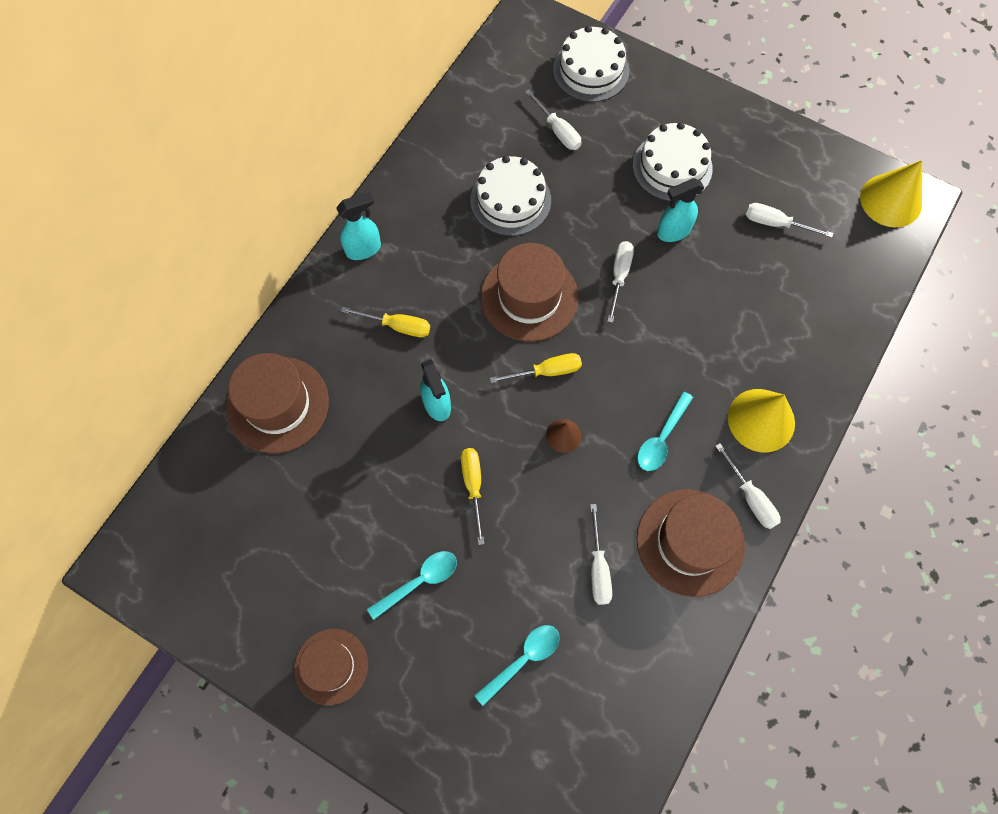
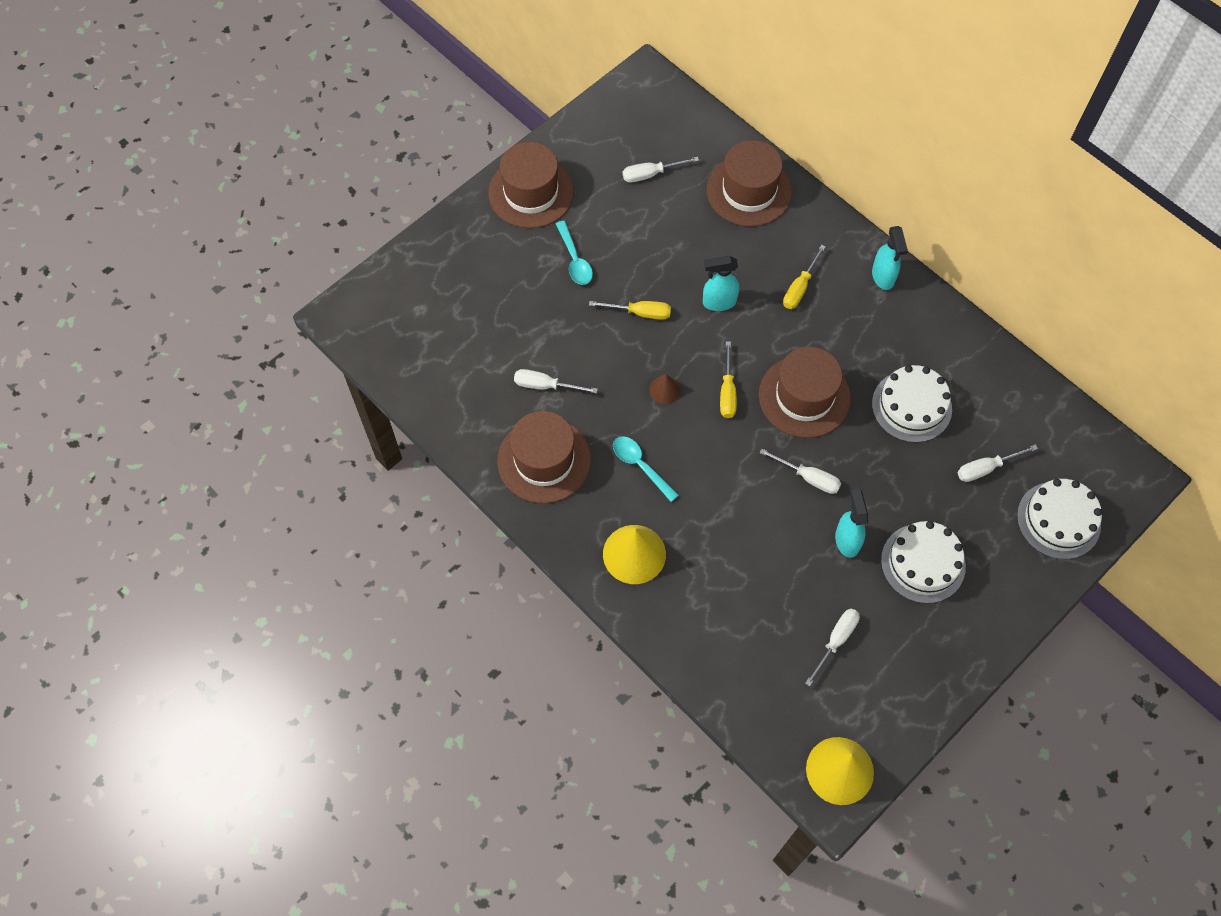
camera: 105 degrees right, 5 degrees down
(331, 666) = (531, 192): brown hat -> brown hat, size x1.54
(523, 660) = (493, 315): turquoise spoon -> none
(750, 497) = (567, 520): white screwdriver -> white screwdriver (651, 174)

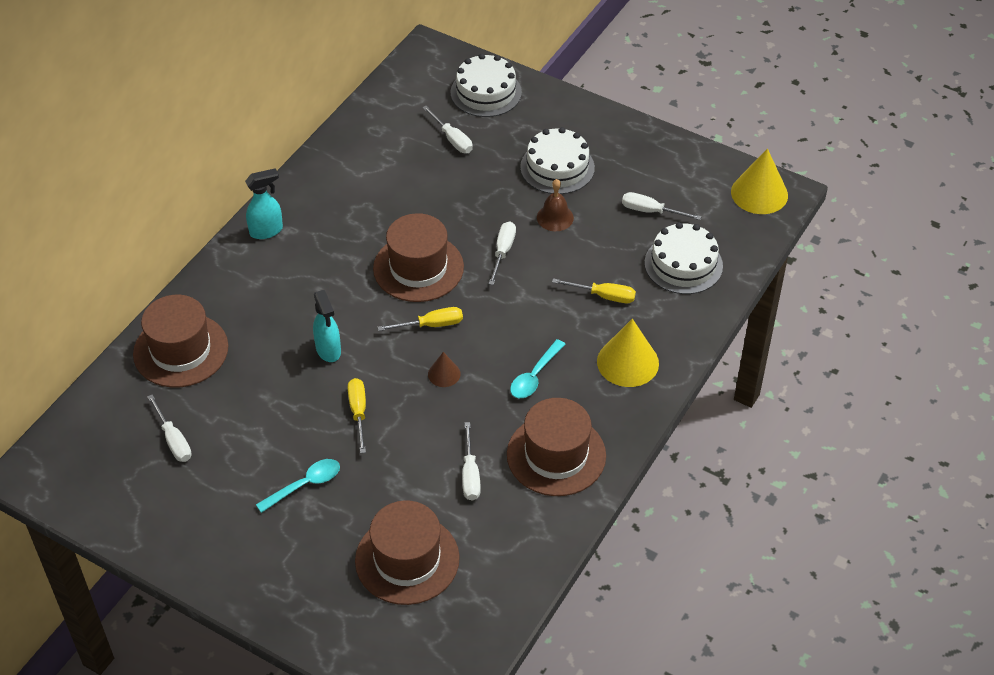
camera: 105 degrees left, 15 degrees down
(531, 192) = (220, 549): brown hat -> brown hat (407, 559)
(800, 288) = (294, 290): yellow screwdriver -> yellow screwdriver (603, 296)
(847, 540) = (555, 217): turquoise spray bottle -> brown bell
(911, 406) = (405, 193): white cake -> white cake (683, 264)

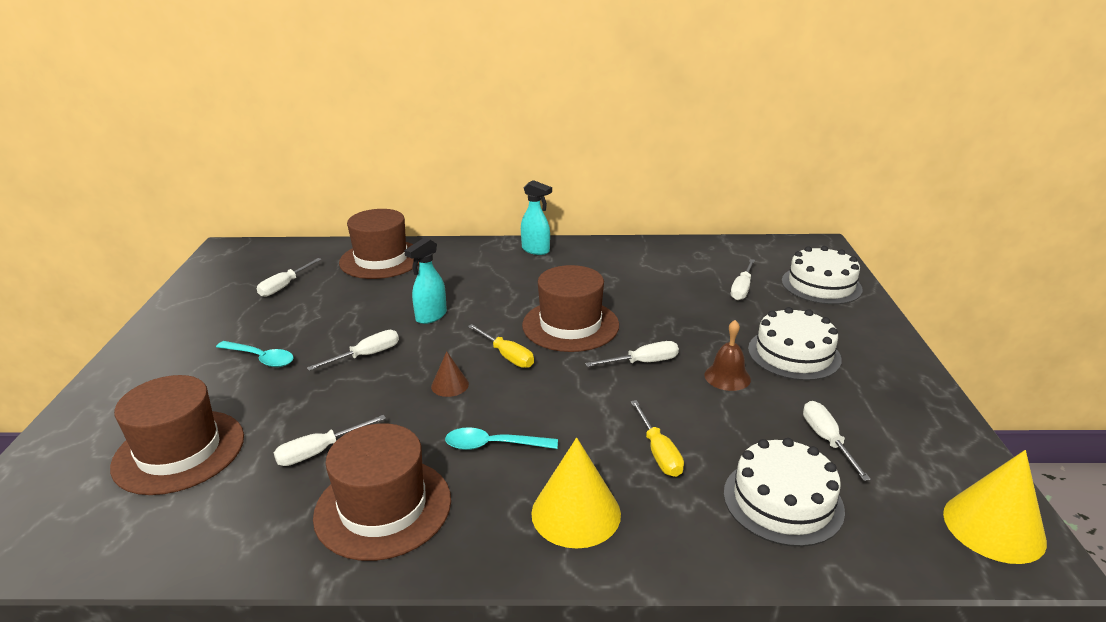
camera: 60 degrees right, 20 degrees down
(358, 412) = (366, 355): yellow screwdriver -> white screwdriver

